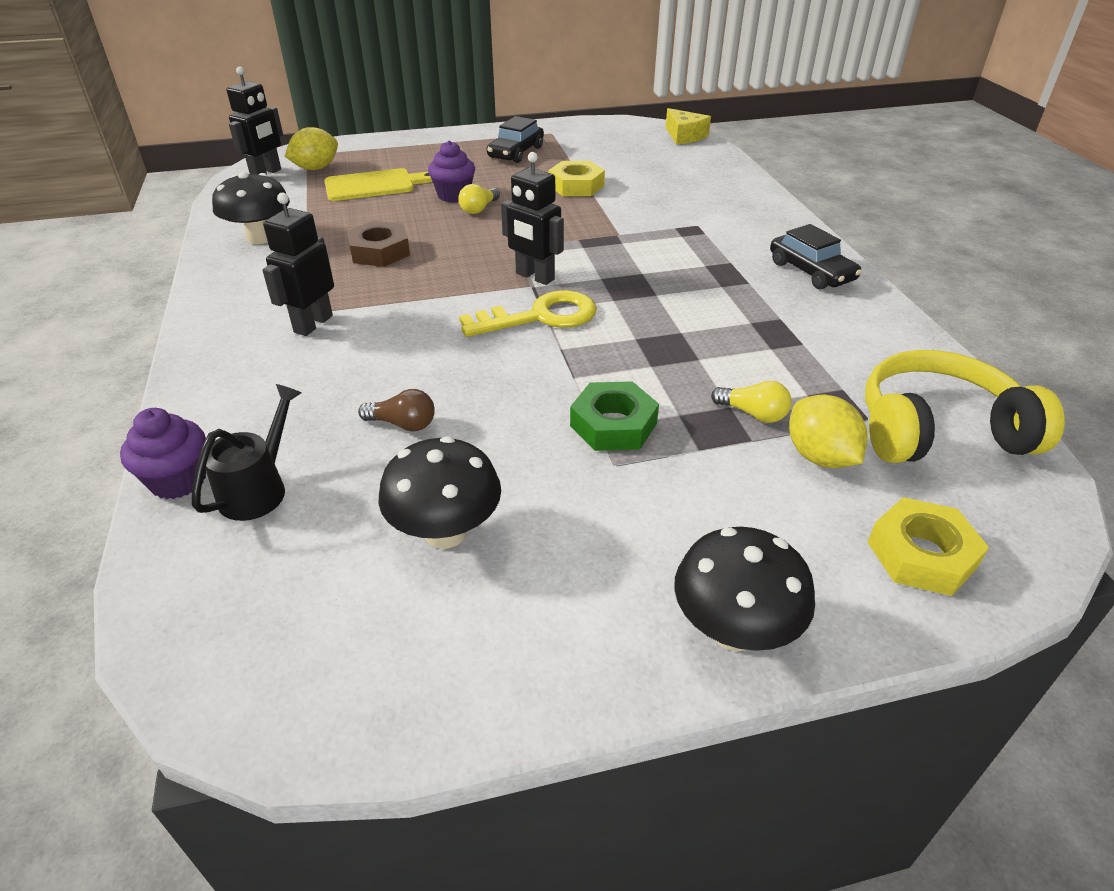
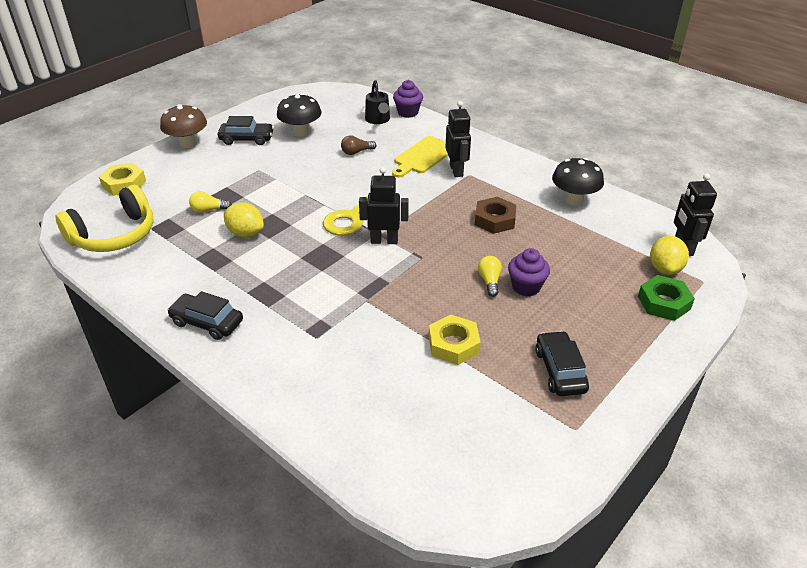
camera: 145 degrees right, 0 degrees up
(374, 185) = (595, 271): yellow cutting board -> yellow cutting board (423, 156)
(579, 572) = (247, 139): none -> black car
(613, 424) = (270, 183): green nut -> green nut (664, 303)
(684, 136) = (436, 506): yellow cheese -> none
(733, 630) = (188, 144): black mushroom -> brown mushroom
(819, 456) = (171, 203): yellow lemon -> yellow lemon (245, 233)

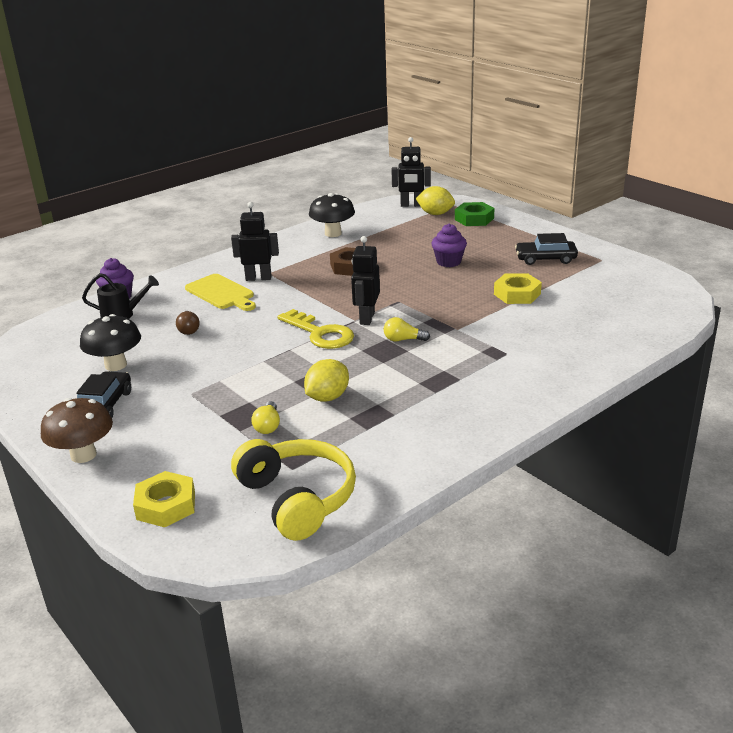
camera: 80 degrees left, 10 degrees down
(207, 322) = (481, 414): black car -> none
(489, 281) = (439, 275): yellow light bulb -> yellow light bulb (403, 340)

